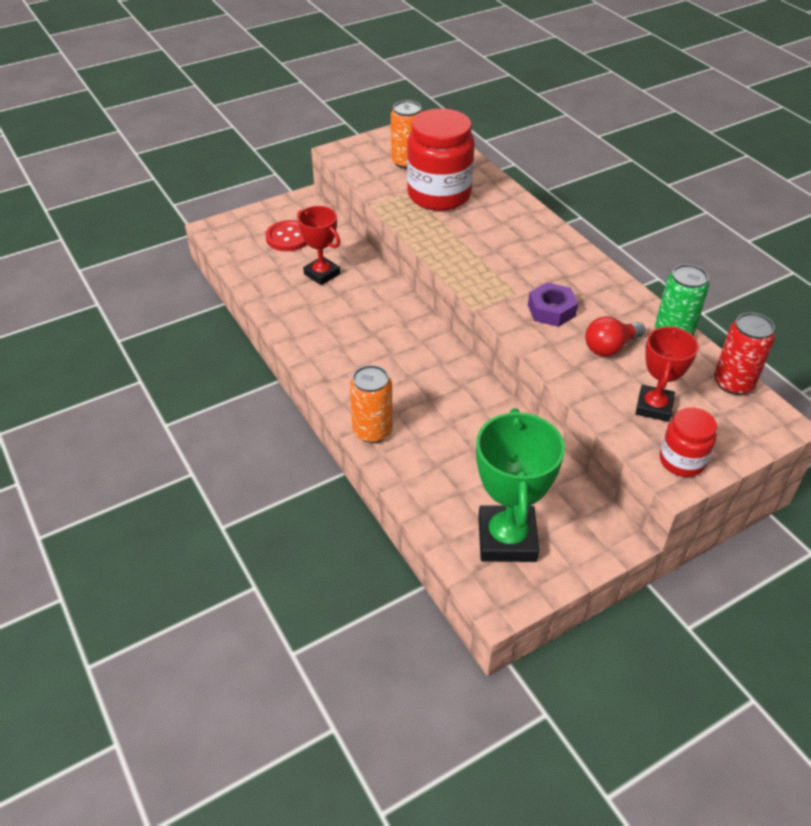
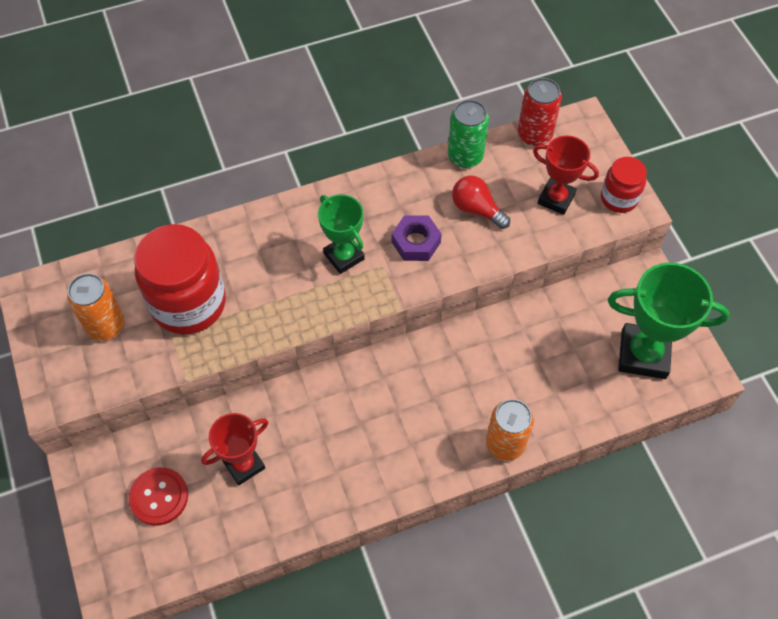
camera: 80 degrees left, 15 degrees up
(517, 268) = (344, 256): none -> green trophy
(610, 347) = (476, 209): red light bulb -> red light bulb turned 150 degrees clockwise

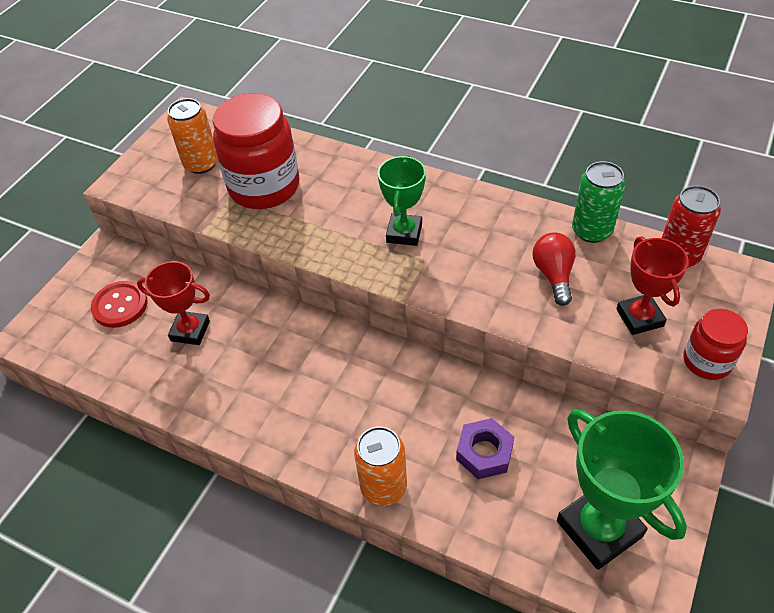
camera: 50 degrees right, 10 degrees down
(416, 242) = (472, 263): purple nut -> purple nut (484, 453)

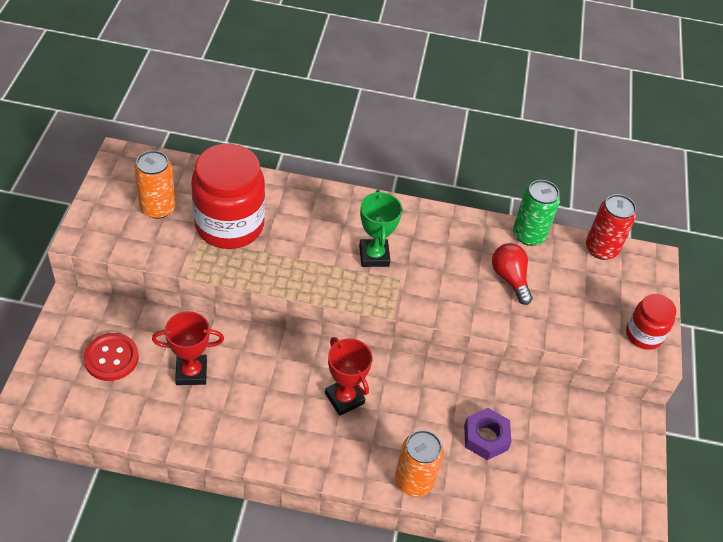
camera: 25 degrees left, 0 degrees up
(599, 528) = (589, 481): green trophy -> none
(639, 317) = (586, 306): red trophy -> red trophy (344, 398)

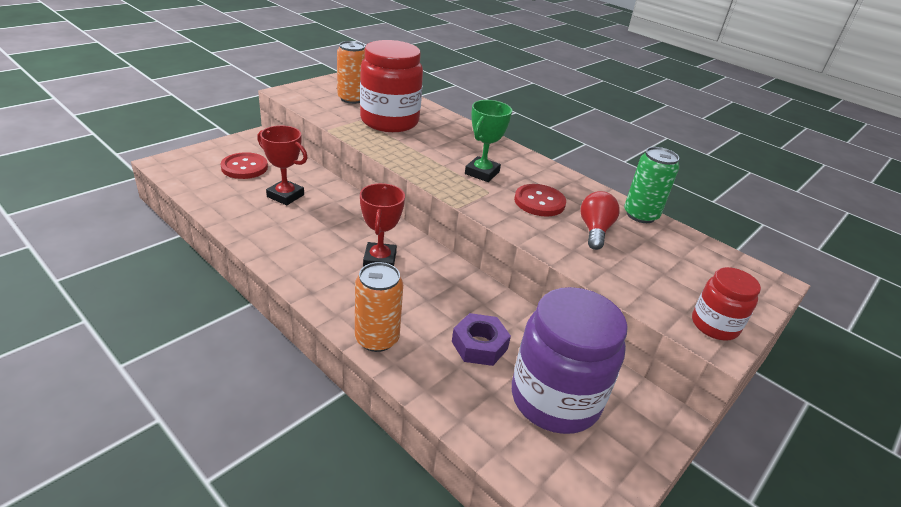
camera: 35 degrees right, 15 degrees down
(447, 267) = (539, 202): none -> red button
(565, 451) = (555, 399): none -> purple jar
(601, 249) = (713, 251): red can -> none

